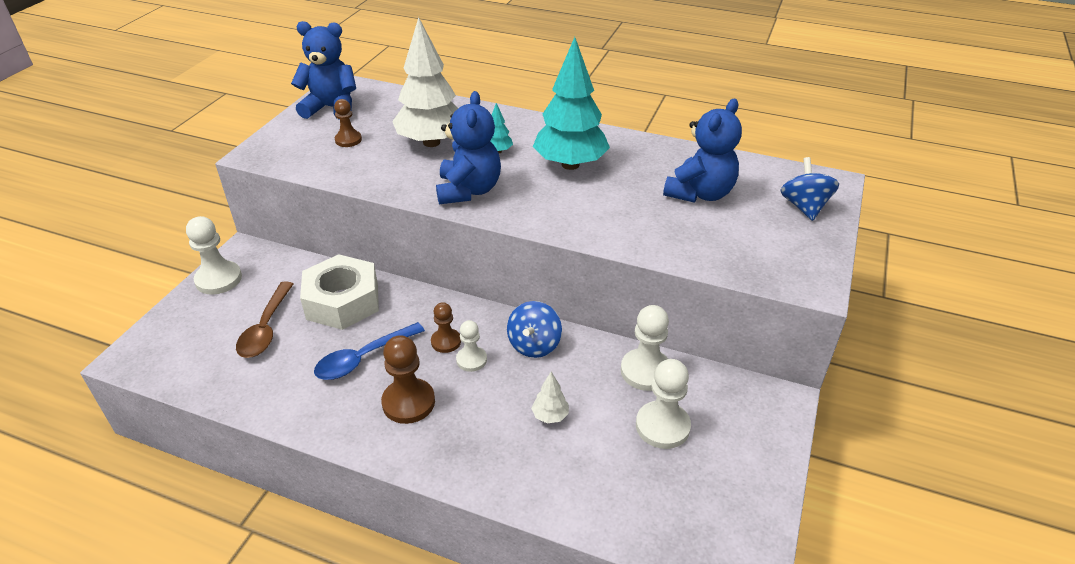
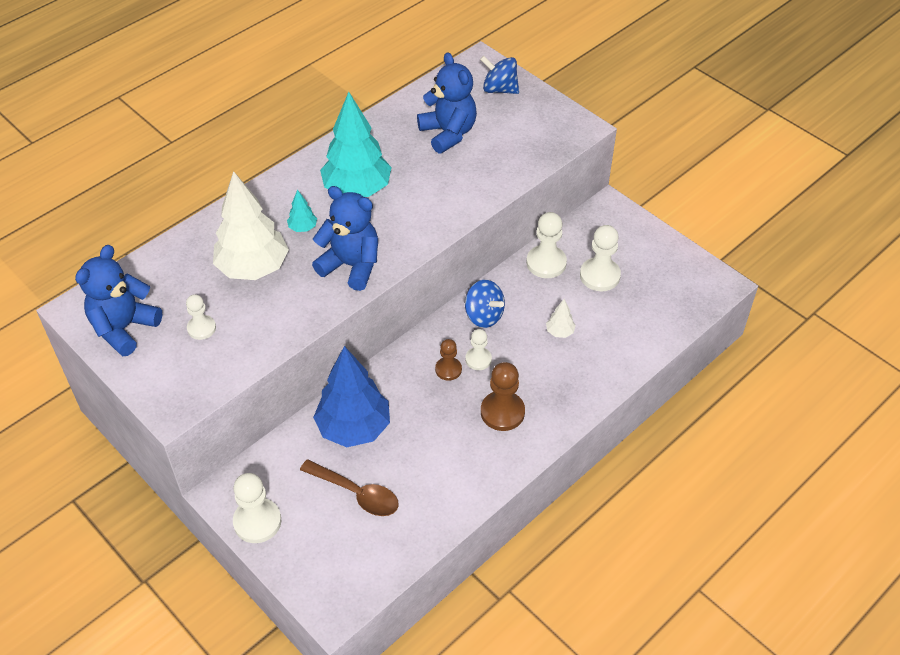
camera: 65 degrees left, 10 degrees up
(342, 301) = (354, 428): white nut -> blue tree
(348, 140) = (201, 328): brown pawn -> white pawn
(363, 358) = (436, 430): blue spoon -> none

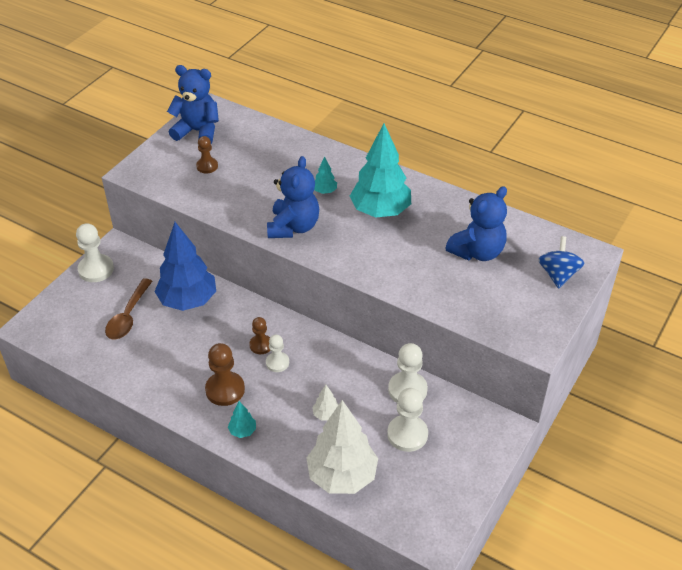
camera: 75 degrees right, 5 degrees down
(201, 328) = (207, 166): white pawn -> brown pawn
(253, 268) = (273, 176): white tree -> white tree (342, 476)
(484, 315) = (327, 357): blue spinning top -> none
(563, 405) = (242, 431): none -> turquoise tree

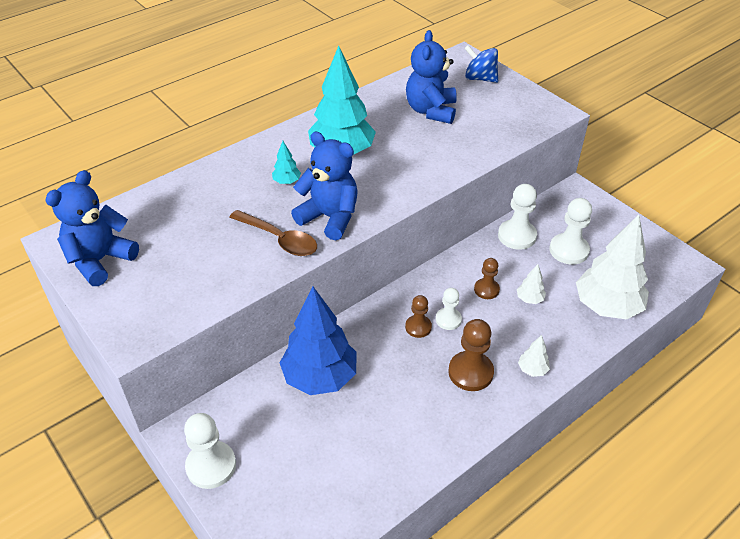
camera: 70 degrees left, 0 degrees up
(128, 316) = (316, 444): brown spoon -> brown spoon (279, 239)
(207, 166) = (175, 265): brown pawn -> brown pawn (486, 289)
(242, 431) = (532, 370): turquoise tree -> white tree
(477, 252) = (431, 111): blue teddy bear -> blue teddy bear turned 150 degrees counterclockwise

